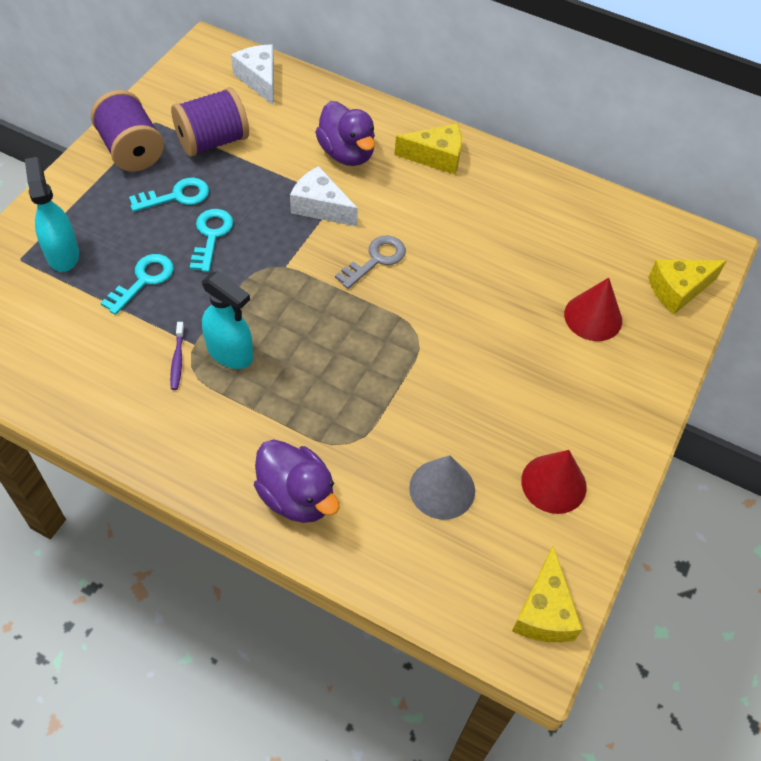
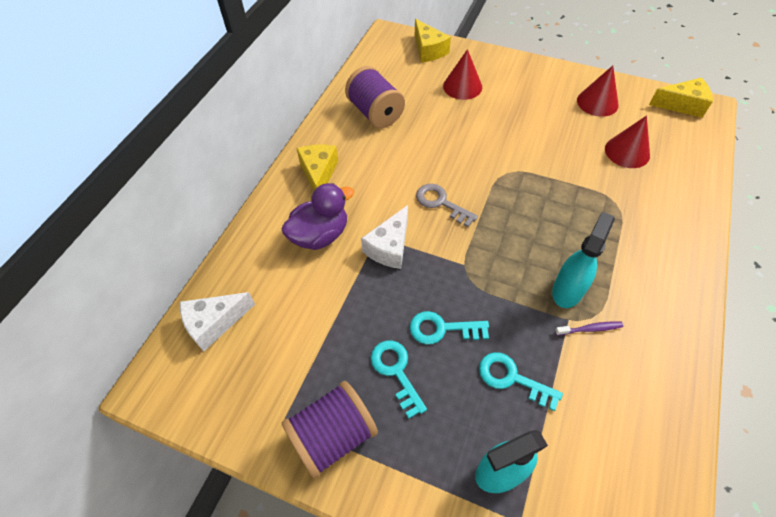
camera: 90 degrees left, 0 degrees up
(213, 141) = (312, 352): purple spool -> purple spool (375, 113)
(297, 496) = (673, 227): purple duck -> none
(442, 489) = (627, 152): grey cone -> red cone

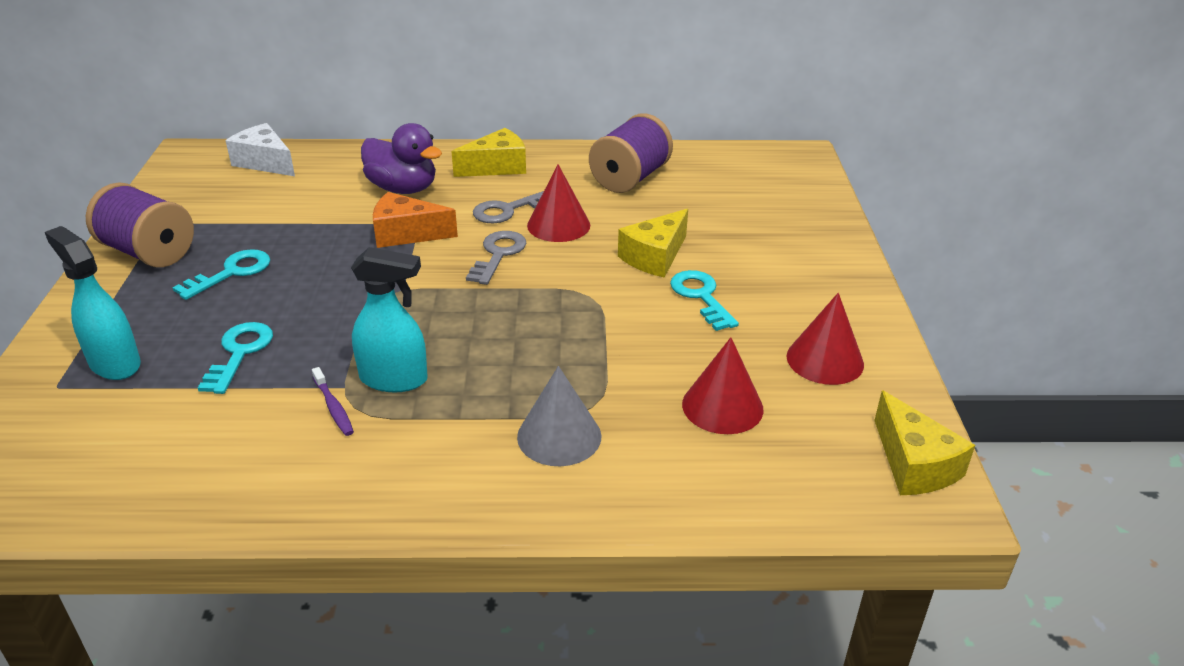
camera: 65 degrees right, 20 degrees down
(385, 183) = (508, 210): none -> grey key
(389, 247) = (406, 234): white cheese -> orange cheese
(428, 50) = (798, 189): yellow cheese -> yellow cheese (655, 257)
(442, 329) = (298, 291): turquoise key -> turquoise key (701, 297)
(462, 86) = (744, 230): red cone -> red cone (558, 225)
(639, 224) = (559, 436): none -> grey cone

